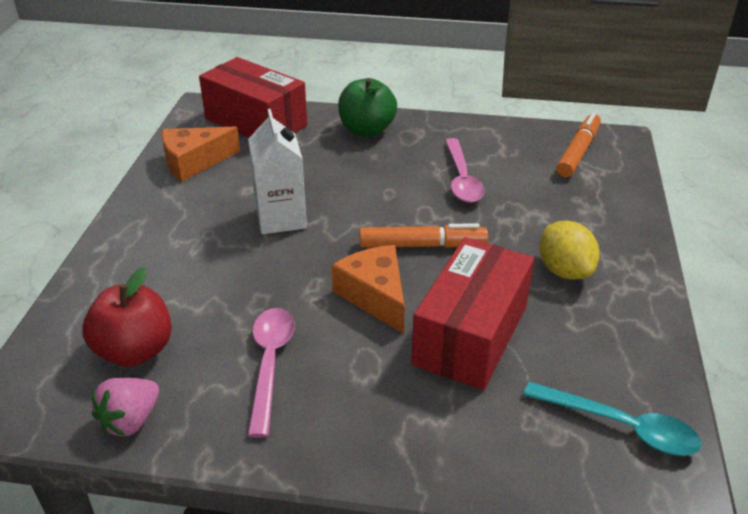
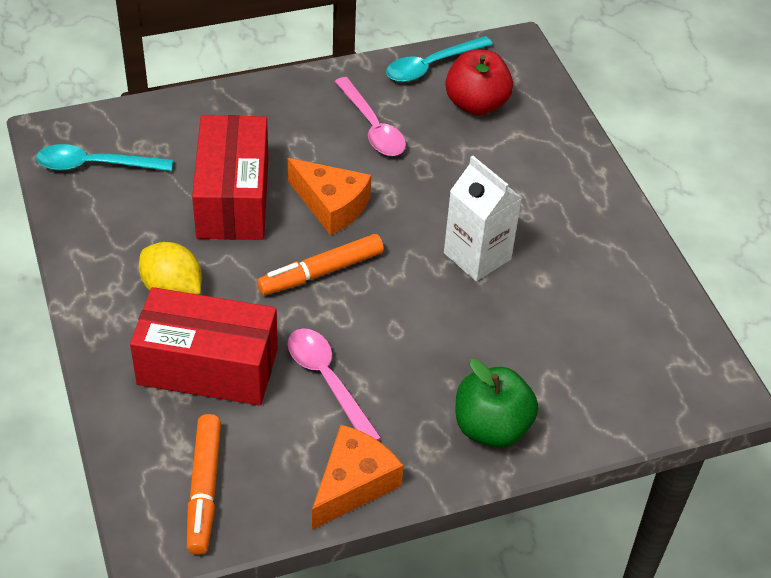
camera: 150 degrees right, 10 degrees up
(130, 421) = (431, 66): pink strawberry -> turquoise spoon
(194, 162) = (634, 296): orange cheese -> orange cheese (353, 484)
(256, 122) = (635, 389): red box -> red box (208, 366)

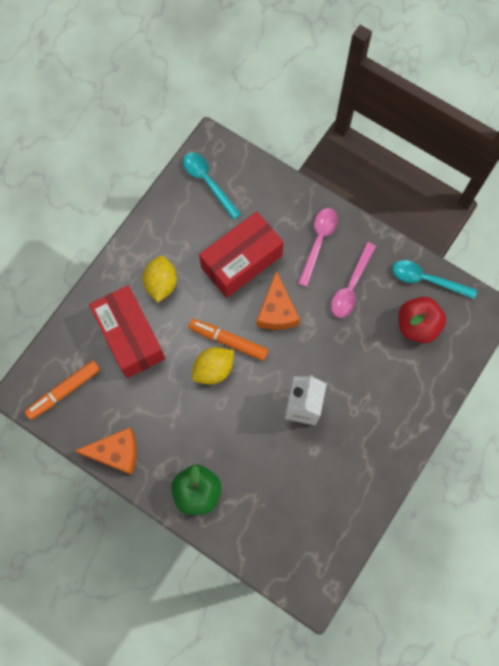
camera: 55 degrees right, 25 degrees up
(328, 381) = (165, 396): pink spoon -> pink spoon (318, 242)
(343, 309) = (213, 369): none -> yellow lemon

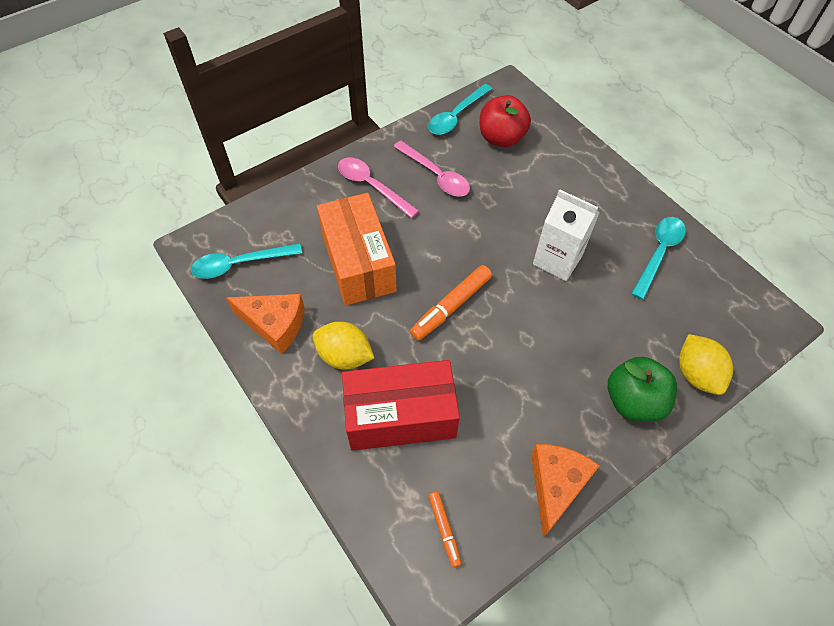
camera: 70 degrees left, 15 degrees down
(64, 391) = (444, 529): orange marker -> orange marker, size x0.58
(213, 369) = (481, 333): yellow lemon -> yellow lemon (696, 374)
(241, 261) = (358, 262): red box -> orange box
(276, 311) = (434, 248): orange cheese -> orange cheese (274, 325)
(342, 486) = (659, 253): none -> turquoise spoon

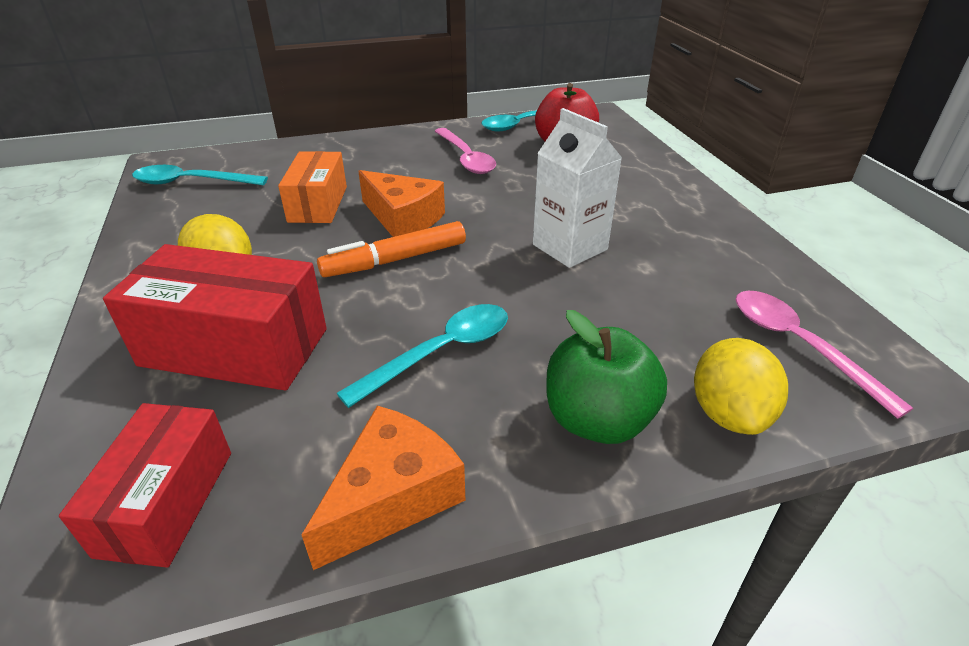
camera: 20 degrees right, 20 degrees down
(274, 325) = (175, 232): orange cheese -> orange cheese (403, 218)
(358, 262) = (318, 204): orange box -> orange box, size x0.65
(372, 186) = (387, 154): pink spoon -> pink spoon (799, 346)
(444, 529) = (166, 502): orange marker -> red box
(659, 253) = (724, 269): turquoise spoon -> turquoise spoon (440, 352)

